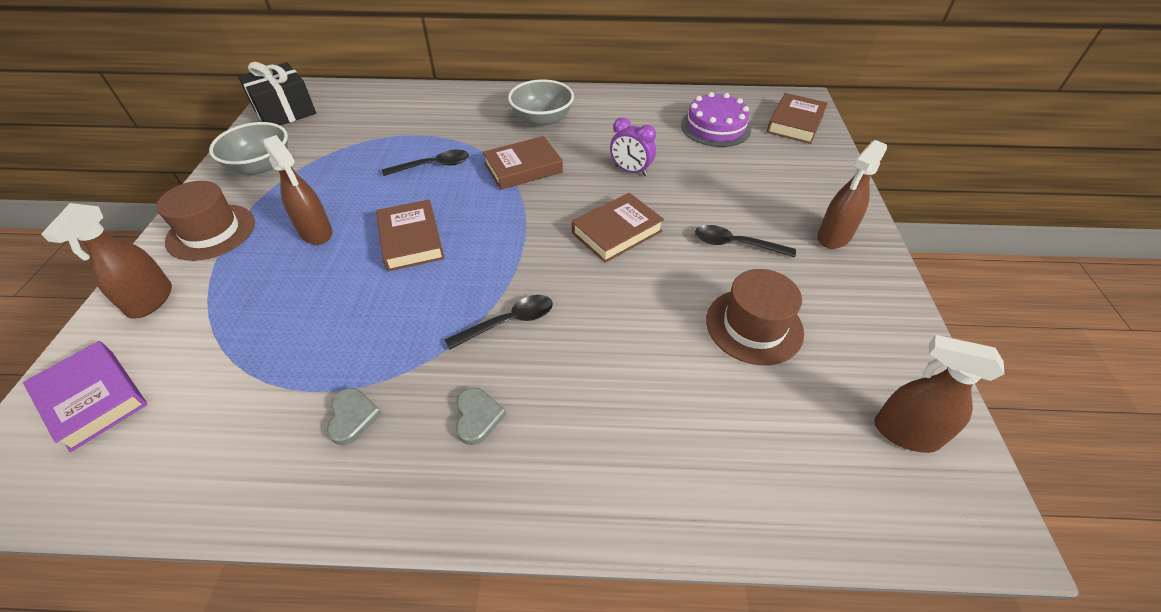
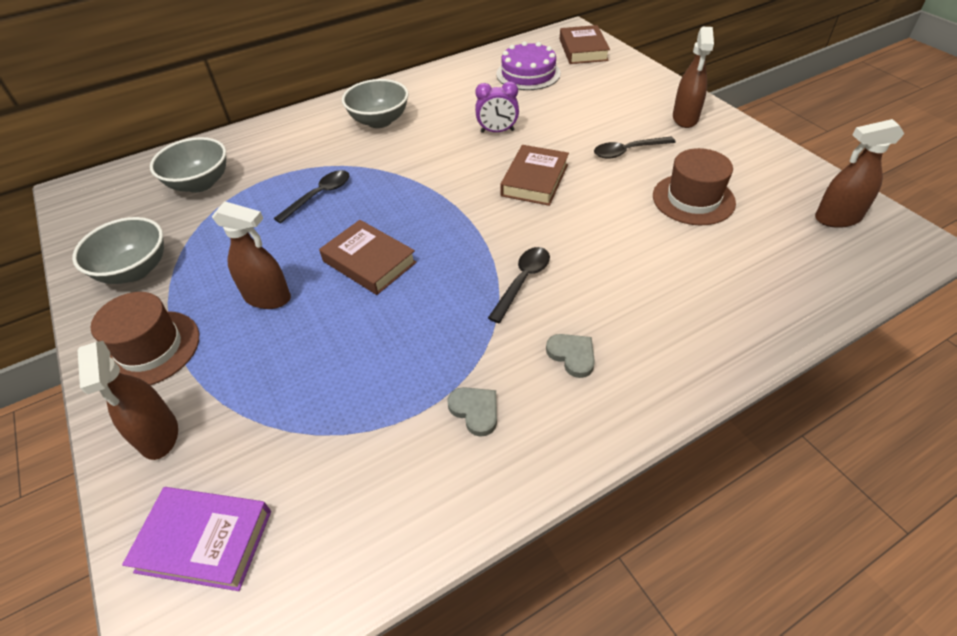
camera: 30 degrees left, 0 degrees up
(285, 111) = (95, 211): black gift -> none
(366, 119) = (200, 183): none -> grey bowl
(523, 168) = (405, 164): brown book -> none

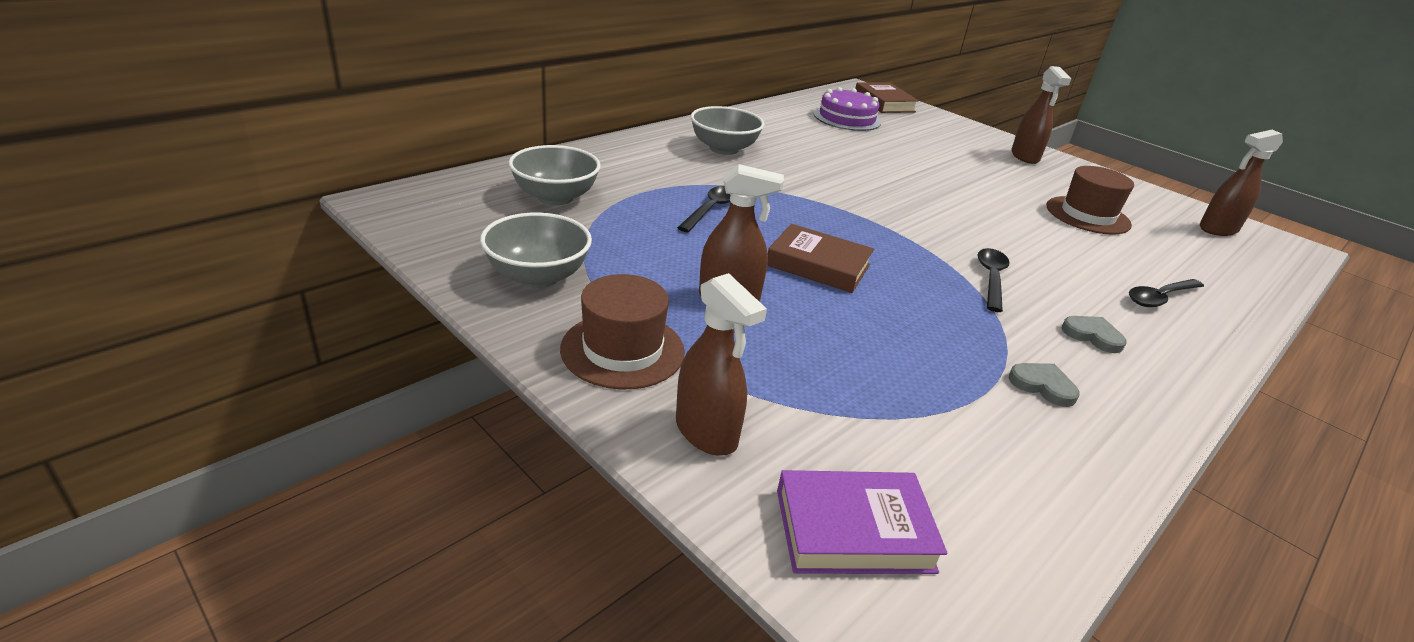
camera: 20 degrees left, 15 degrees down
(497, 131) = (856, 161): purple clock -> none
(535, 180) = (929, 199): brown book -> none
(628, 151) = (996, 179): black spoon -> black spoon (1160, 298)

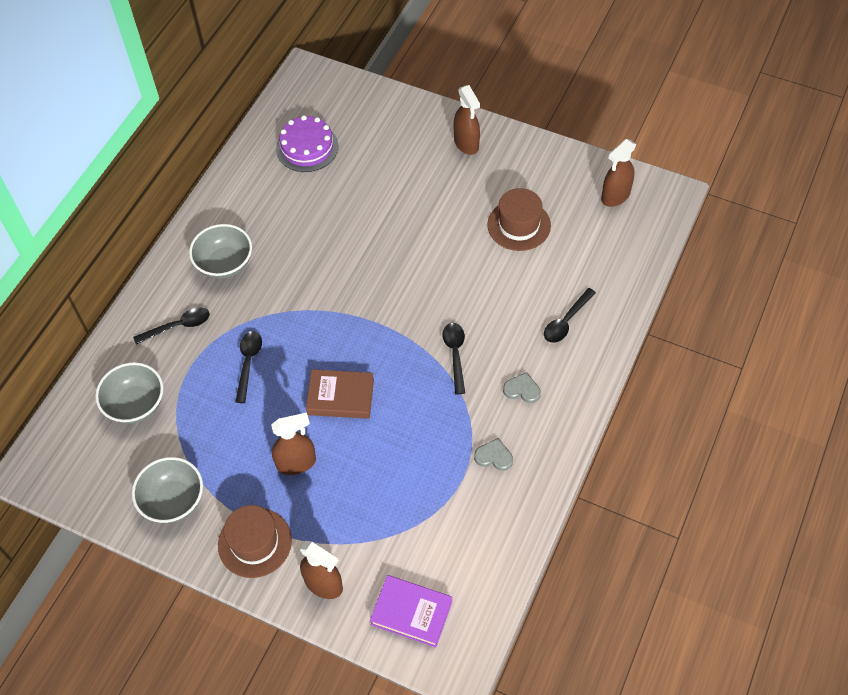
camera: 15 degrees left, 25 degrees up
(646, 167) = (178, 326): none -> black spoon
(854, 530) = (411, 613): purple book -> purple book turned 45 degrees clockwise
(884, 103) = (332, 94): brown book -> none

